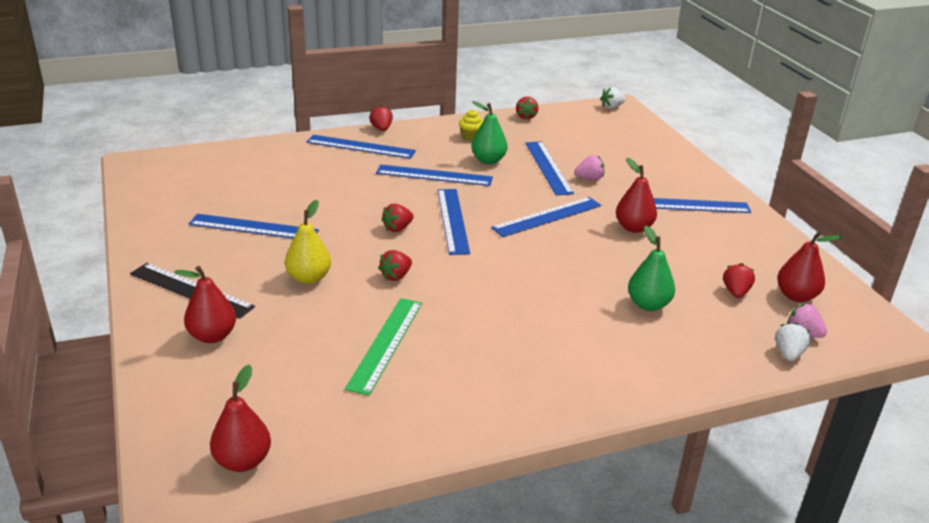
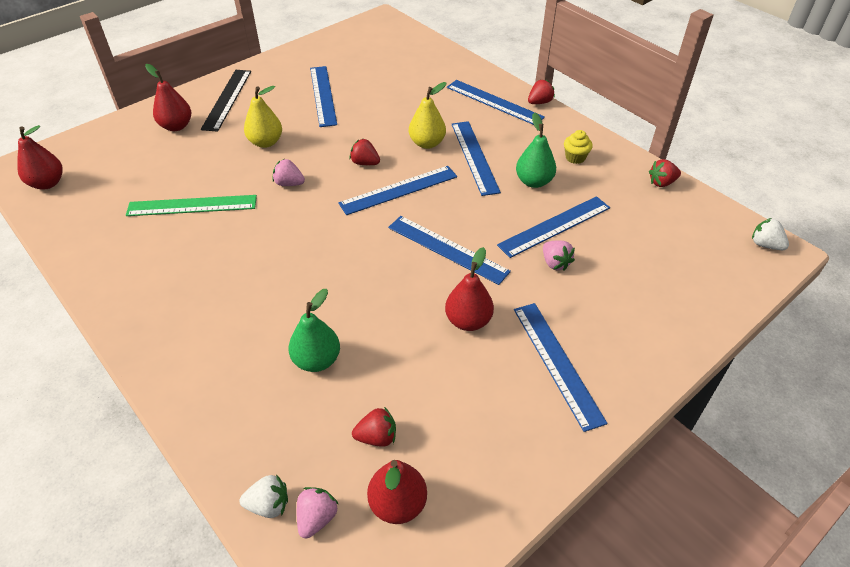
camera: 70 degrees right, 15 degrees up
(361, 146) = (494, 102): blue ruler -> blue ruler turned 45 degrees counterclockwise
(394, 191) = (427, 143): none -> yellow pear
(396, 276) = (289, 183): red strawberry -> pink strawberry

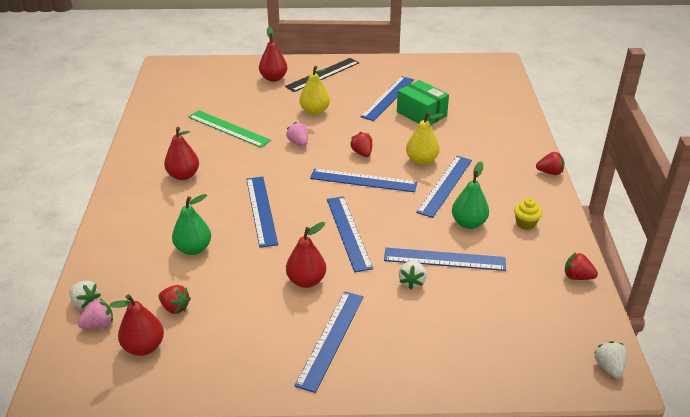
camera: 40 degrees right, 10 degrees down
(47, 183) = (170, 80): red pear -> red pear (183, 175)
(373, 97) = (421, 114): none -> green box
(494, 102) = (511, 156): blue ruler -> blue ruler (261, 210)
(555, 263) = (412, 282): pink strawberry -> white strawberry

